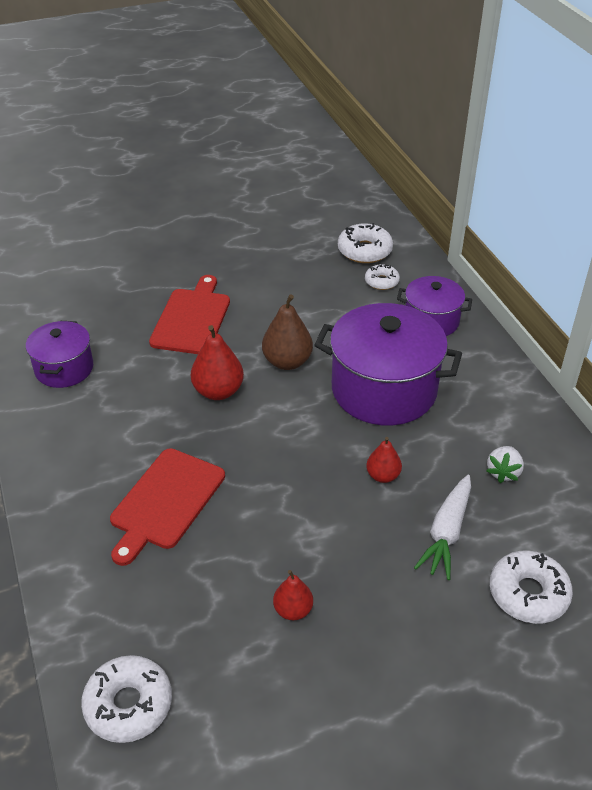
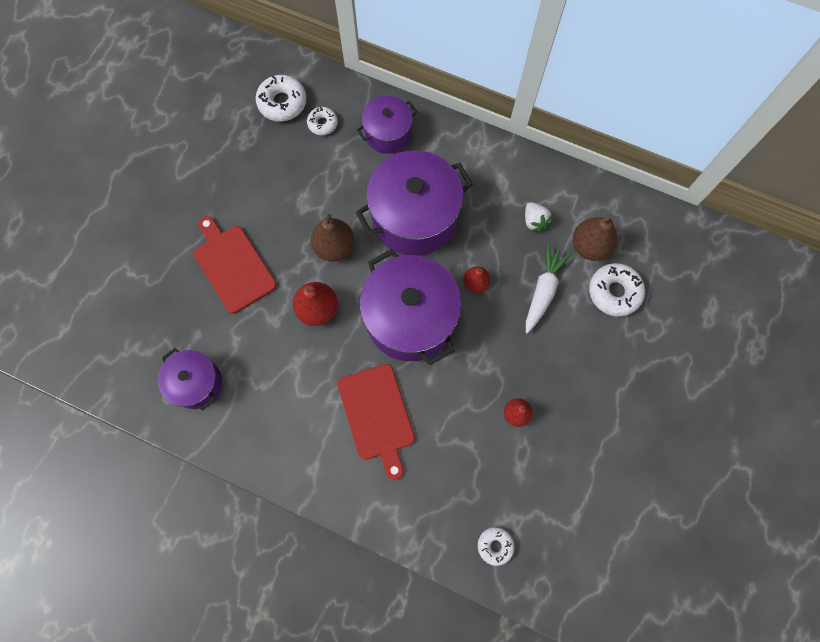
camera: 45 degrees left, 30 degrees up
(128, 704) = (495, 545): white donut -> white donut, size x0.61
(287, 456) = (410, 318): none -> purple pot
(446, 533) = (543, 291): white carrot -> white carrot turned 135 degrees counterclockwise
(543, 534) = (589, 246): none -> brown pear

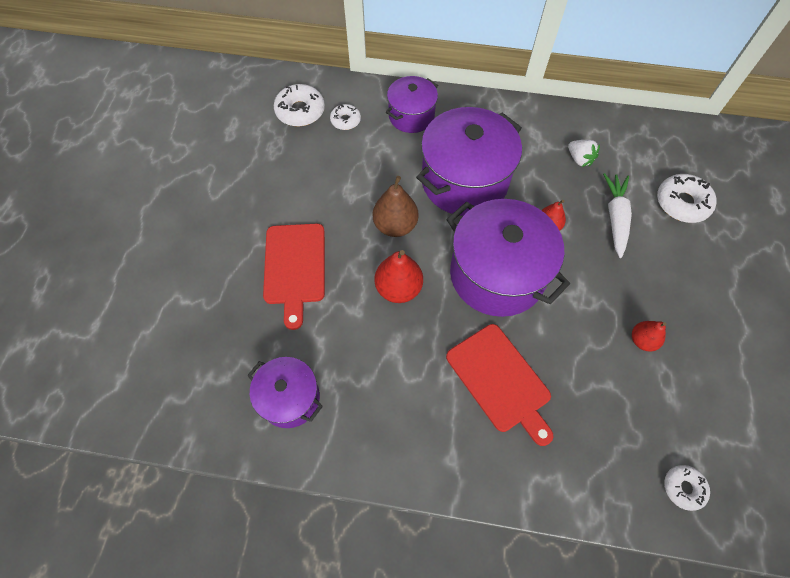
camera: 15 degrees left, 10 degrees down
(233, 266) = (295, 267): red cutting board -> red cutting board turned 135 degrees counterclockwise
(589, 246) = (640, 169): brown pear -> none

